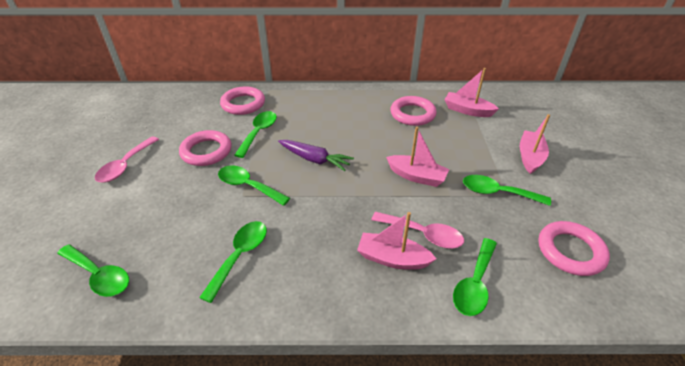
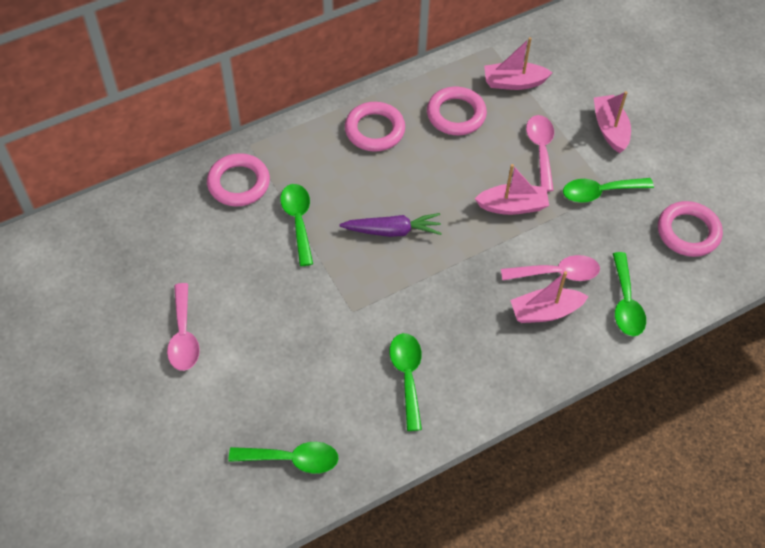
camera: 30 degrees left, 15 degrees up
(206, 151) = (260, 274): pink ring -> pink ring (374, 130)
(248, 186) = (348, 297): green spoon -> none
(463, 151) = (540, 149): none -> pink spoon

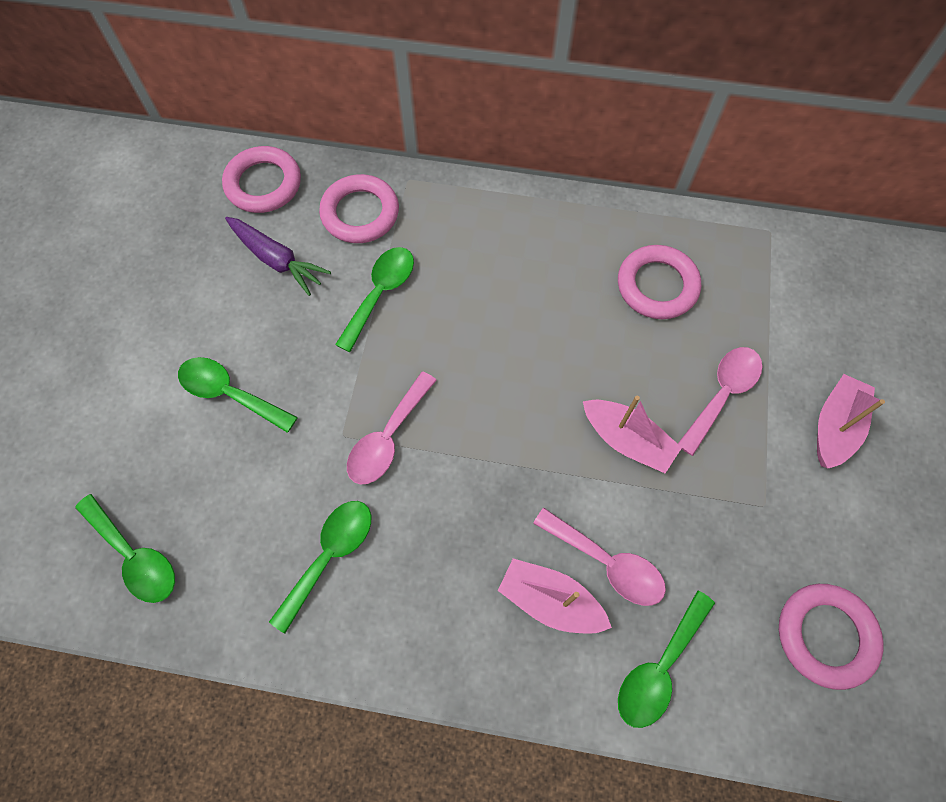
camera: 40 degrees right, 10 degrees up
(183, 336) = (163, 339): pink spoon -> pink spoon (387, 438)
(374, 130) = (550, 245): pink ring -> pink ring (263, 184)
(392, 231) = (466, 374): purple carrot -> purple carrot (277, 260)
(514, 82) = (760, 291): pink boat -> none
(599, 192) = (750, 498): green spoon -> green spoon (229, 393)

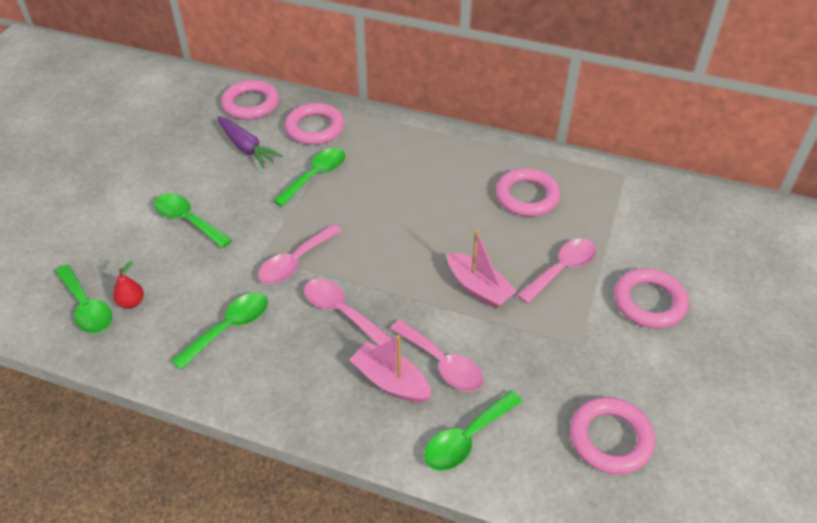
camera: 10 degrees right, 20 degrees down
(192, 538) = (132, 302): none -> red pear
(464, 505) = (340, 311): none -> pink spoon
(834, 426) = (649, 302): pink boat -> pink ring

